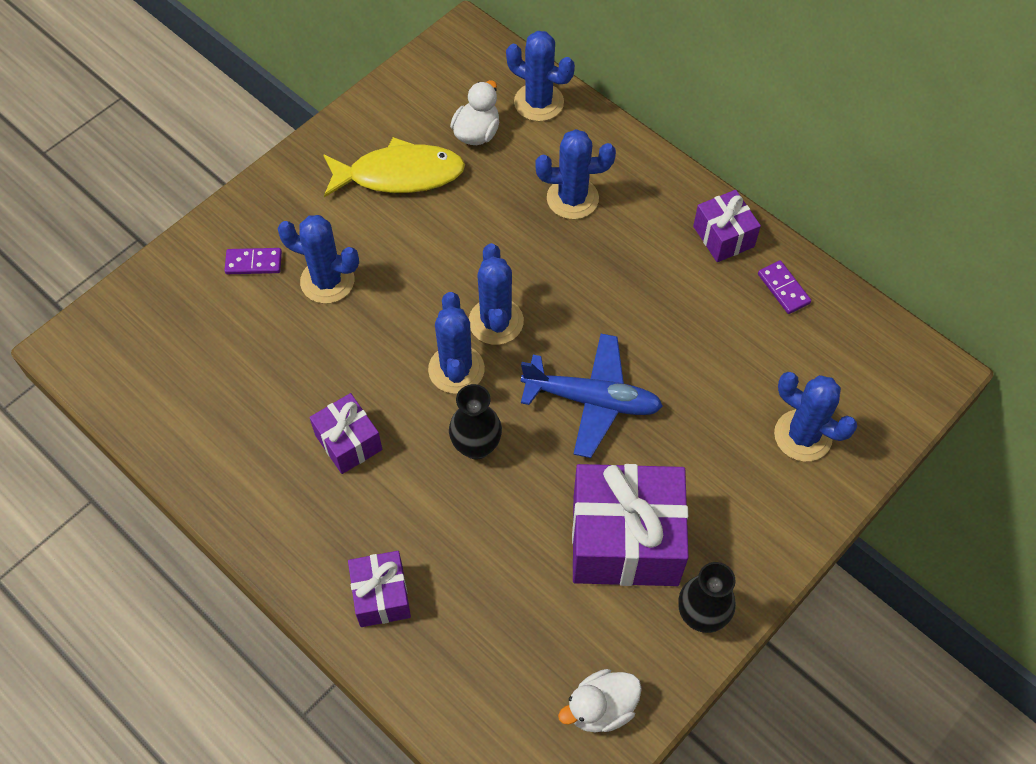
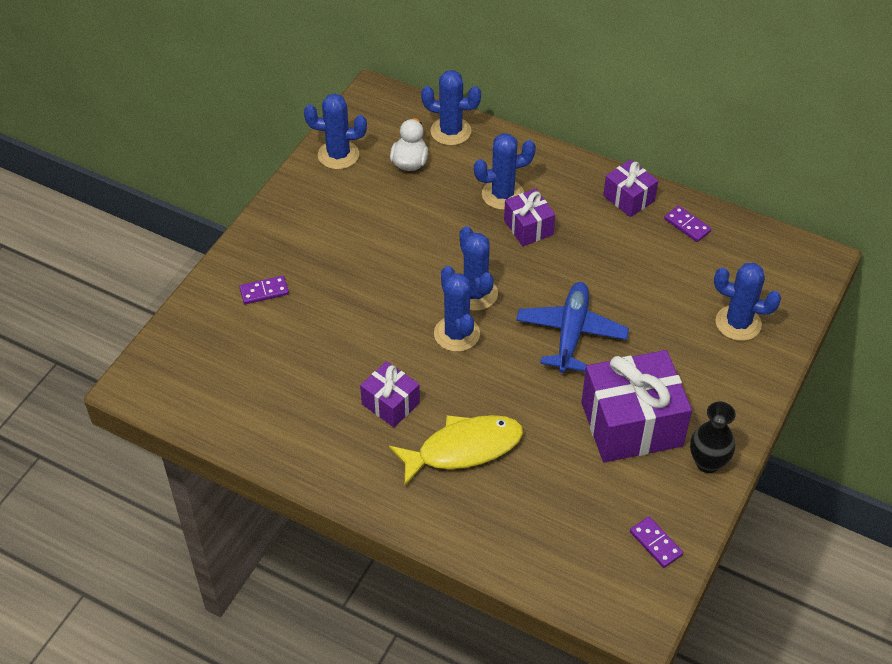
camera: 15 degrees left, 10 degrees down
(327, 281) = (329, 292): blue cactus -> blue cactus (338, 155)
(381, 596) = (458, 506): purple gift -> purple gift (528, 227)
(399, 175) = (359, 204): yellow fish -> yellow fish (463, 449)
(476, 446) = (493, 384): black vase -> none
(592, 400) = (571, 333): blue plane -> blue plane turned 75 degrees counterclockwise
(600, 708) = (656, 543): white duck -> purple domino

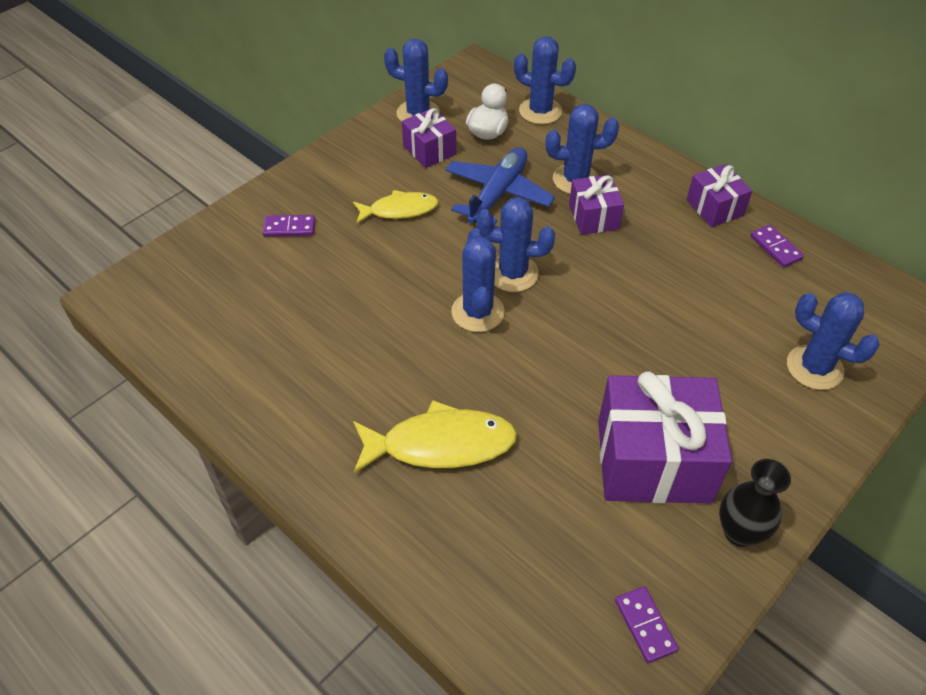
camera: 15 degrees right, 0 degrees up
(356, 255) = (399, 210): none -> yellow fish
(390, 404) = (376, 373): purple gift -> purple gift (429, 150)
(475, 293) = (513, 273): blue cactus -> blue cactus turned 75 degrees counterclockwise
(571, 333) = (609, 337): blue plane -> blue plane (497, 194)

